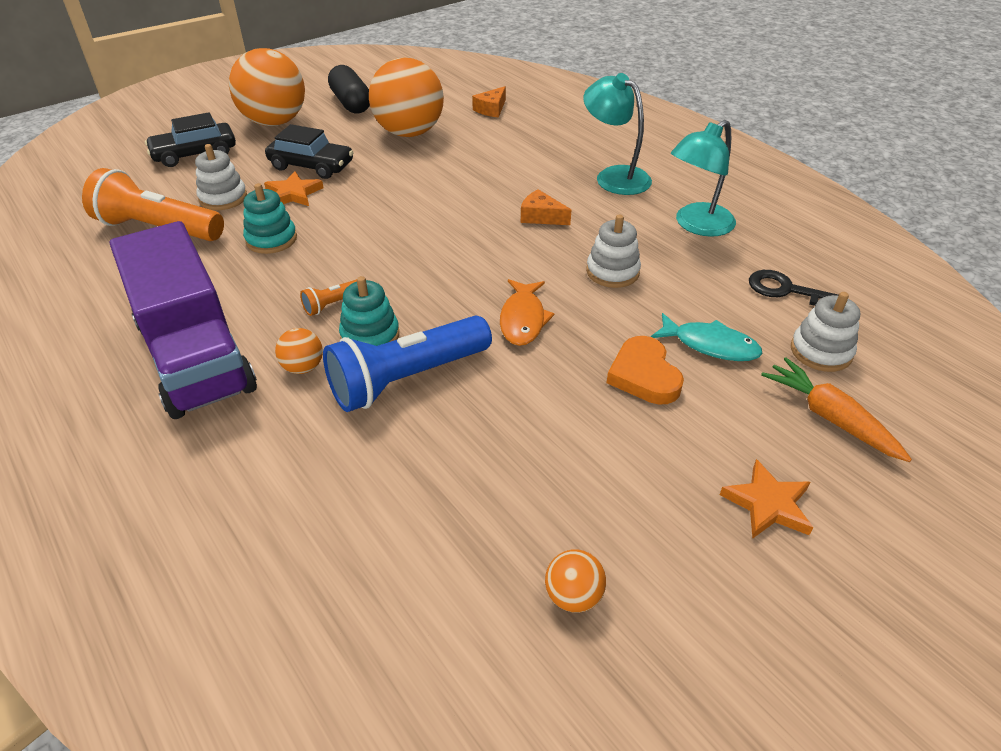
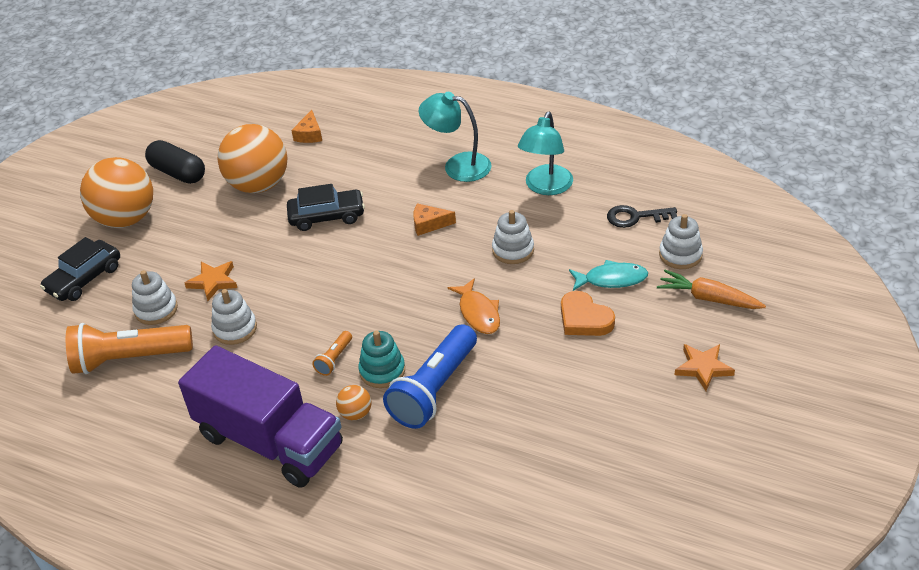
camera: 25 degrees left, 0 degrees up
(271, 239) = (235, 329): turquoise stacking toy -> white stacking toy
(311, 166) = (203, 250): black car -> black car (327, 216)
(573, 596) = (632, 468): orange ball -> none

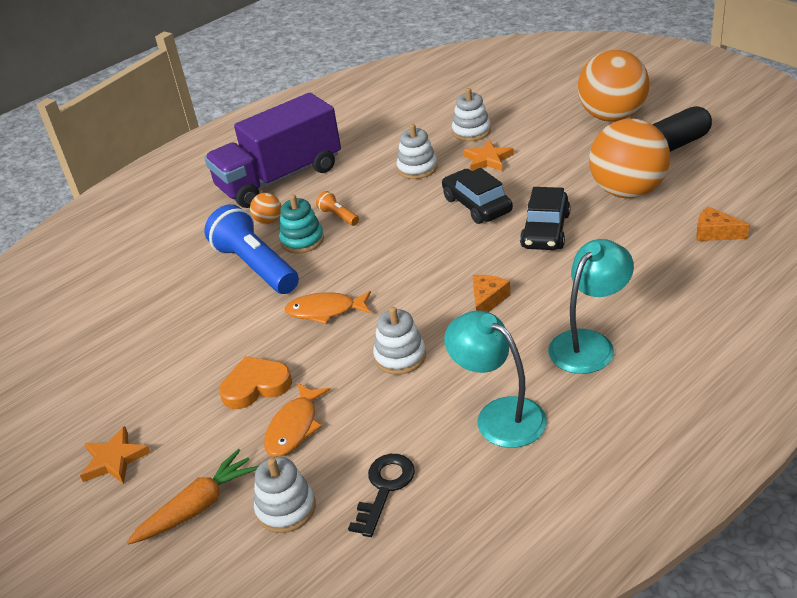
camera: 115 degrees right, 5 degrees down
(84, 279) = (537, 99): black car -> black car (477, 205)
(129, 359) = (421, 120): orange flashlight -> none
(612, 279) = (294, 427): turquoise fish -> orange fish

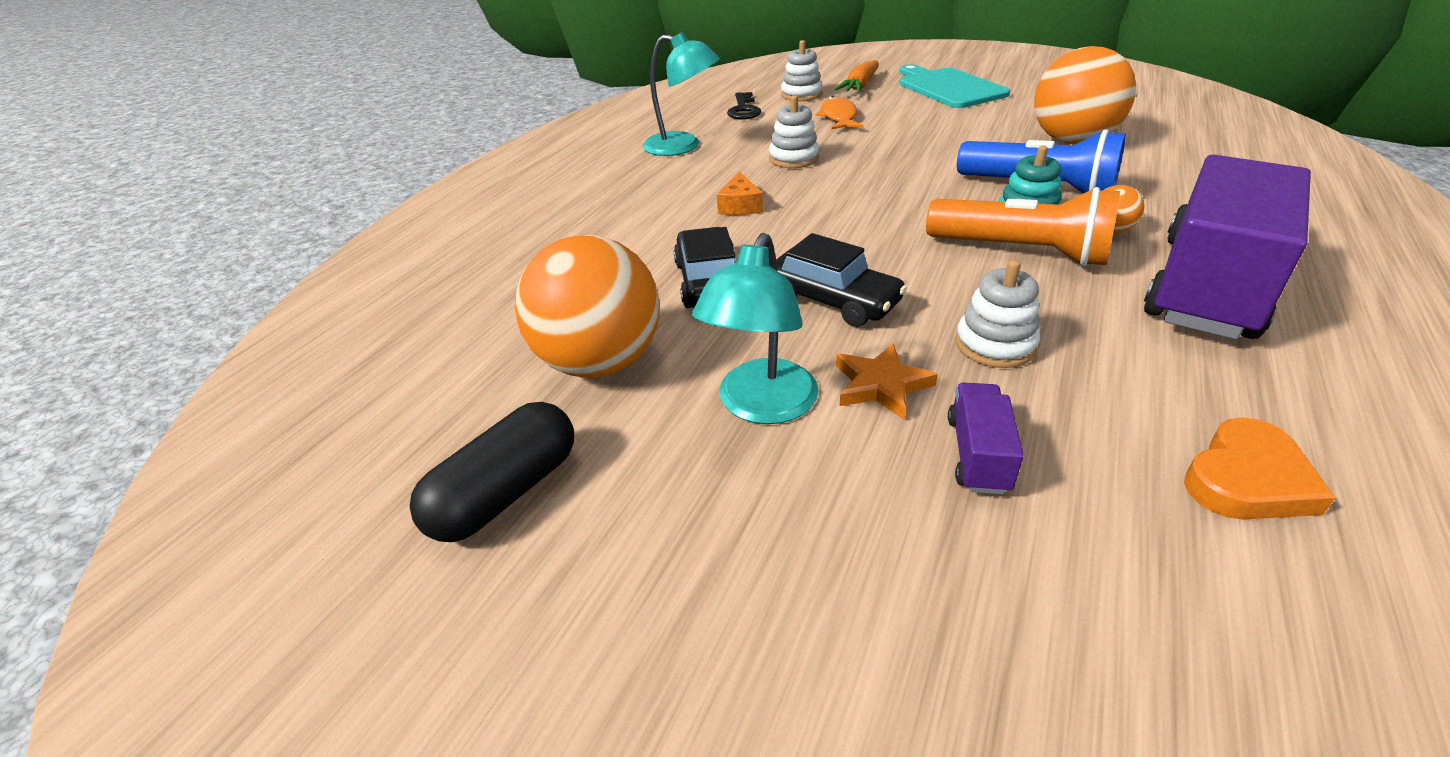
camera: 155 degrees right, 0 degrees up
(114, 459) = (948, 88): orange star -> turquoise cutting board
(256, 386) = (899, 126): orange heart -> orange heart (1247, 479)
(325, 311) = (904, 171): orange fish -> none
(338, 216) = (1021, 251): orange flashlight -> orange flashlight, size x2.26
(471, 131) = (977, 454): white stacking toy -> purple truck
(589, 343) = (620, 194): turquoise lamp -> turquoise lamp (761, 406)
(612, 117) = (663, 570): orange ball -> orange ball (1072, 141)
(715, 232) = (470, 319): orange cheese -> none

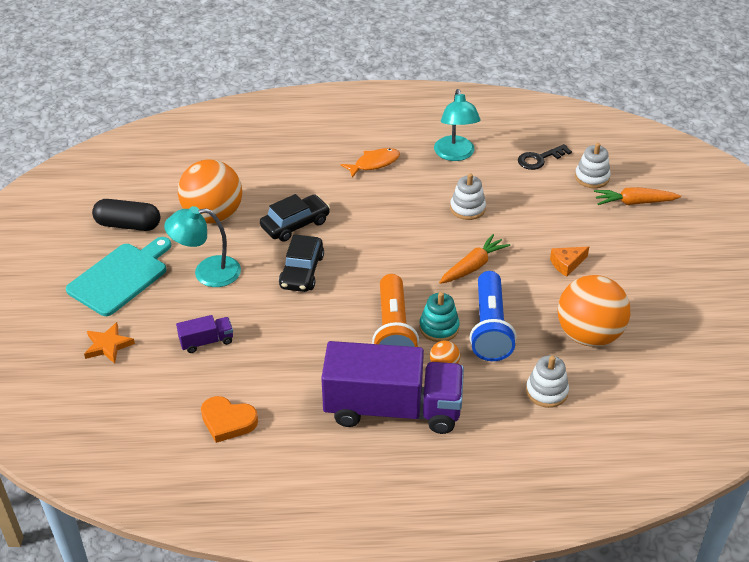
camera: 60 degrees right, 5 degrees up
(740, 206) = (385, 207): orange cheese -> orange cheese (567, 264)
(838, 117) = (557, 209): orange fish -> orange fish (374, 163)
(881, 385) = (239, 304): orange star -> orange star (108, 345)
(910, 175) = (473, 266): none -> orange carrot
(948, 88) = (667, 251): turquoise cutting board -> turquoise cutting board (120, 277)
(995, 345) = (290, 335): white stacking toy -> white stacking toy (546, 391)

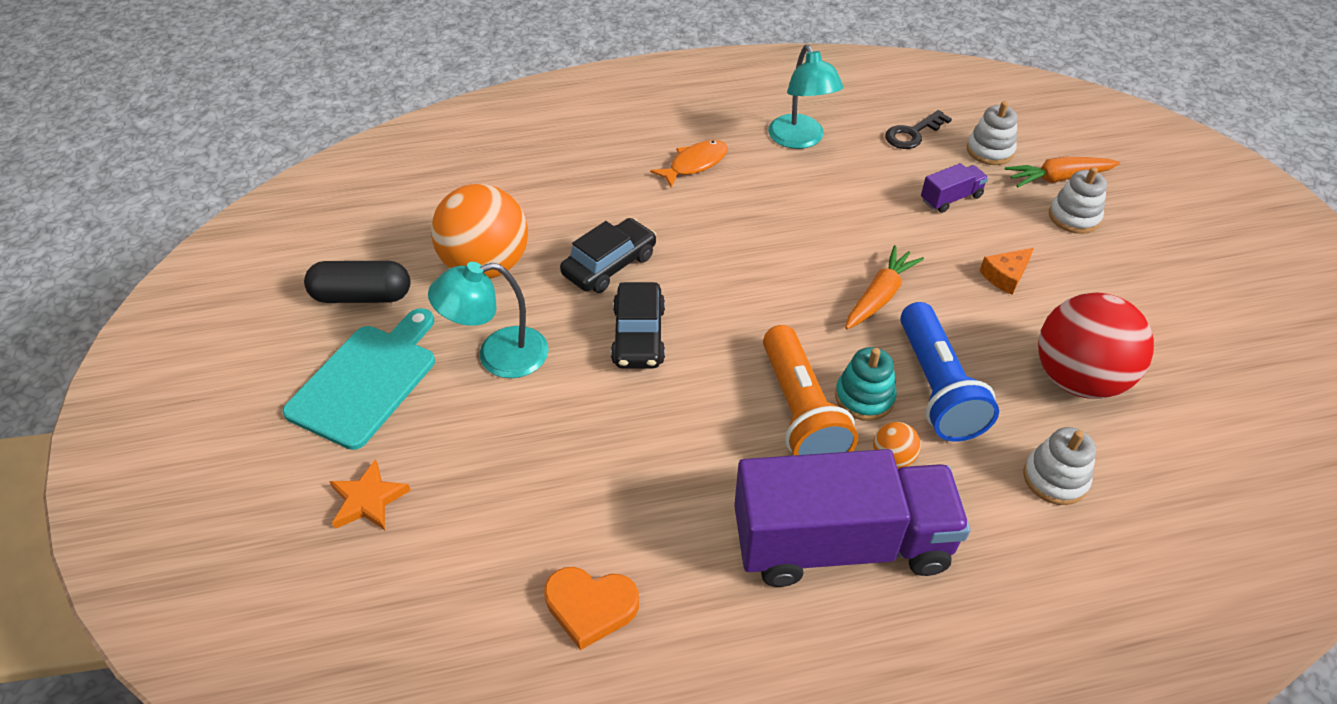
camera: 10 degrees left, 5 degrees up
(206, 341) = (523, 470): purple truck -> purple truck (951, 198)
(467, 208) = (842, 213): white stacking toy -> white stacking toy (1074, 217)
(589, 335) = (1077, 379): orange ball -> red ball

